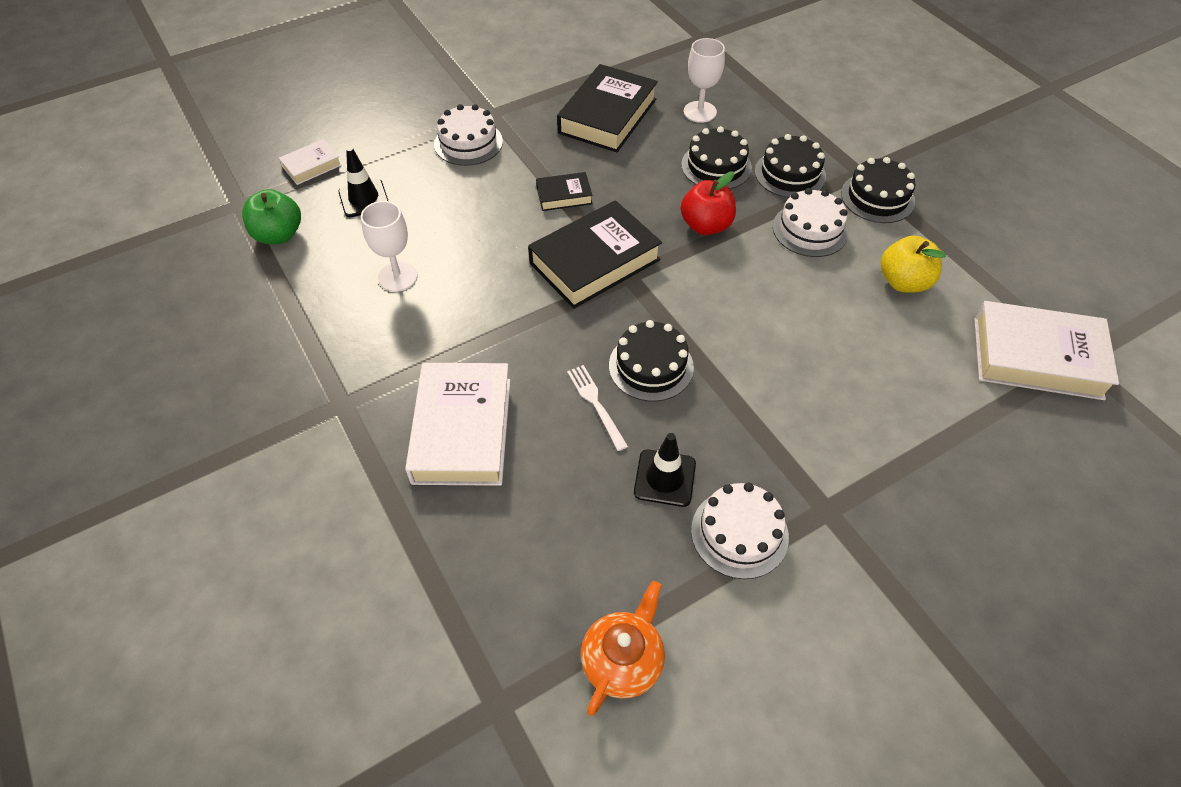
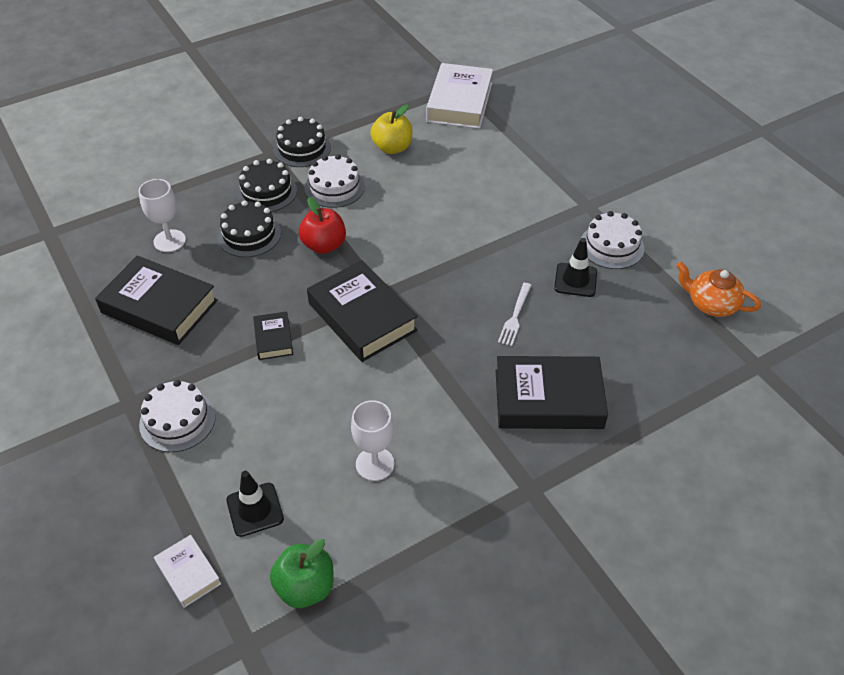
camera: 90 degrees left, 5 degrees down
(462, 430) = (548, 399): white book -> black book
(596, 404) = (515, 316): white fork -> white fork turned 45 degrees counterclockwise
(651, 366) = (476, 284): black cake -> none

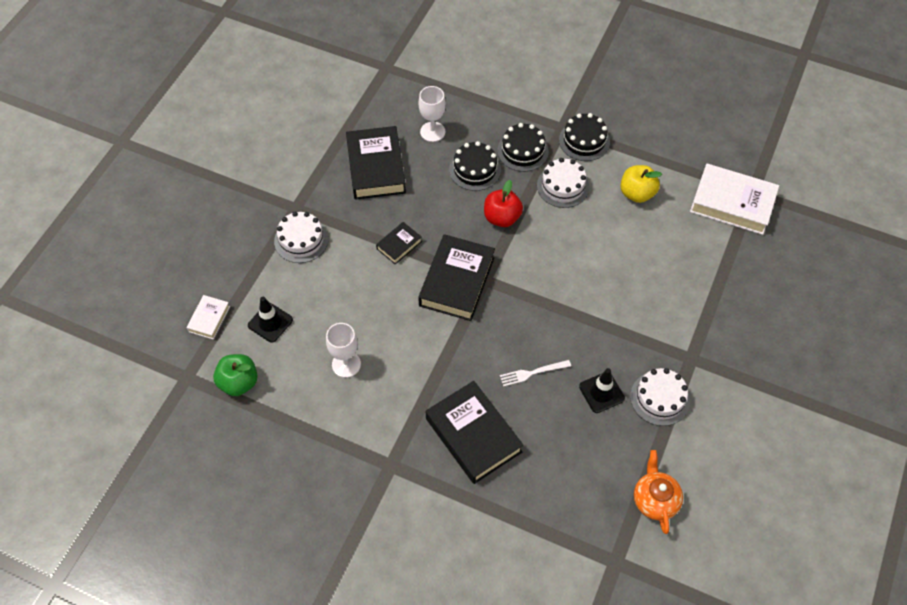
camera: 55 degrees right, 10 degrees up
(460, 102) = (732, 203): white book -> white book turned 45 degrees clockwise

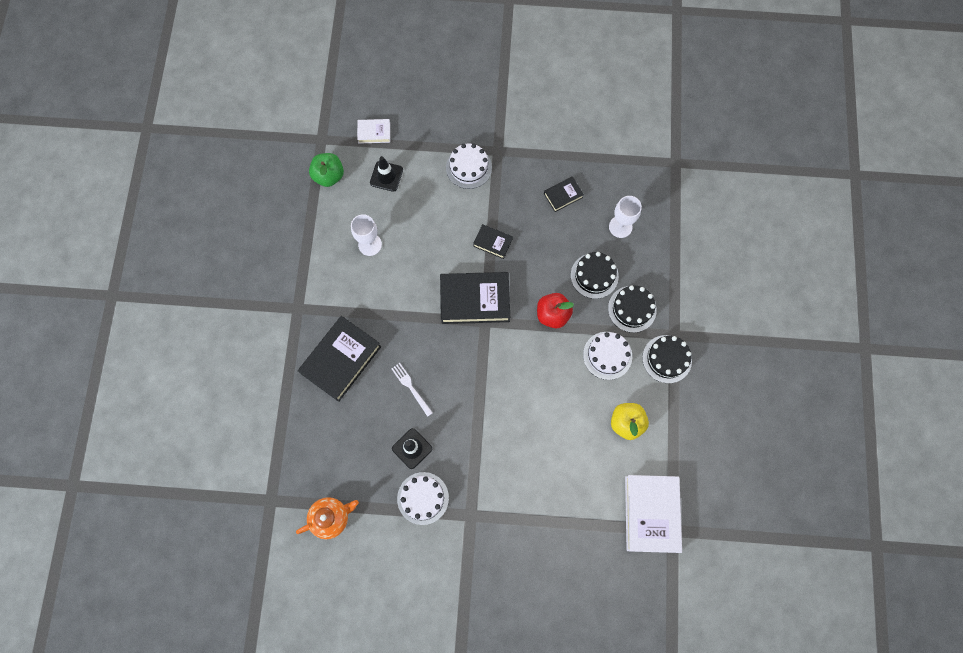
camera: 70 degrees right, 15 degrees up
(376, 167) = (563, 195): black book -> black book, size x0.50

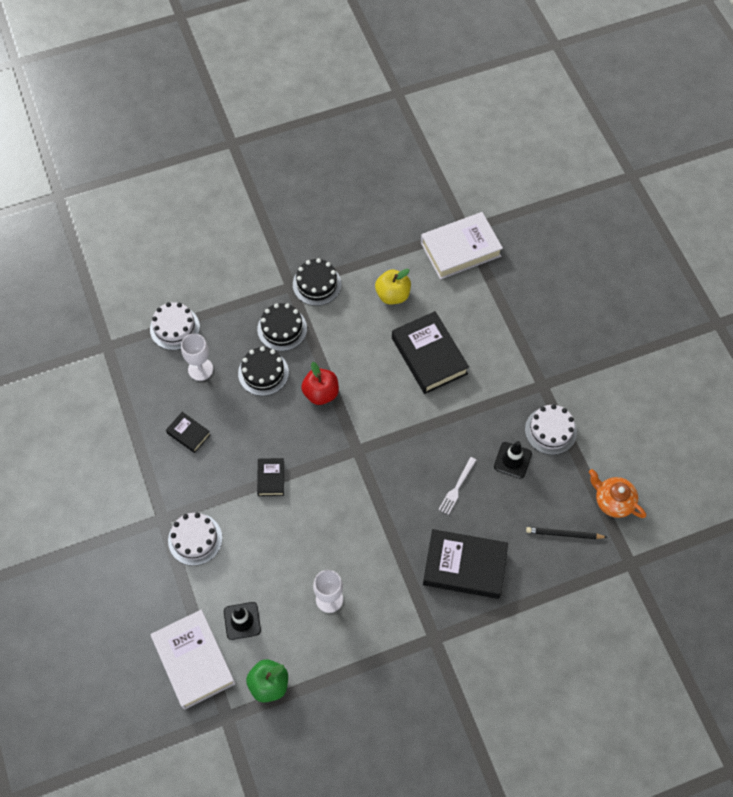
camera: 115 degrees left, 10 degrees down
(324, 457) = (564, 534): none -> black pencil
(374, 133) = (194, 661): white book -> white book, size x2.01
(475, 300) = (340, 468): black book -> black book (429, 356)
(607, 355) = (338, 332): white cake -> white cake (174, 328)

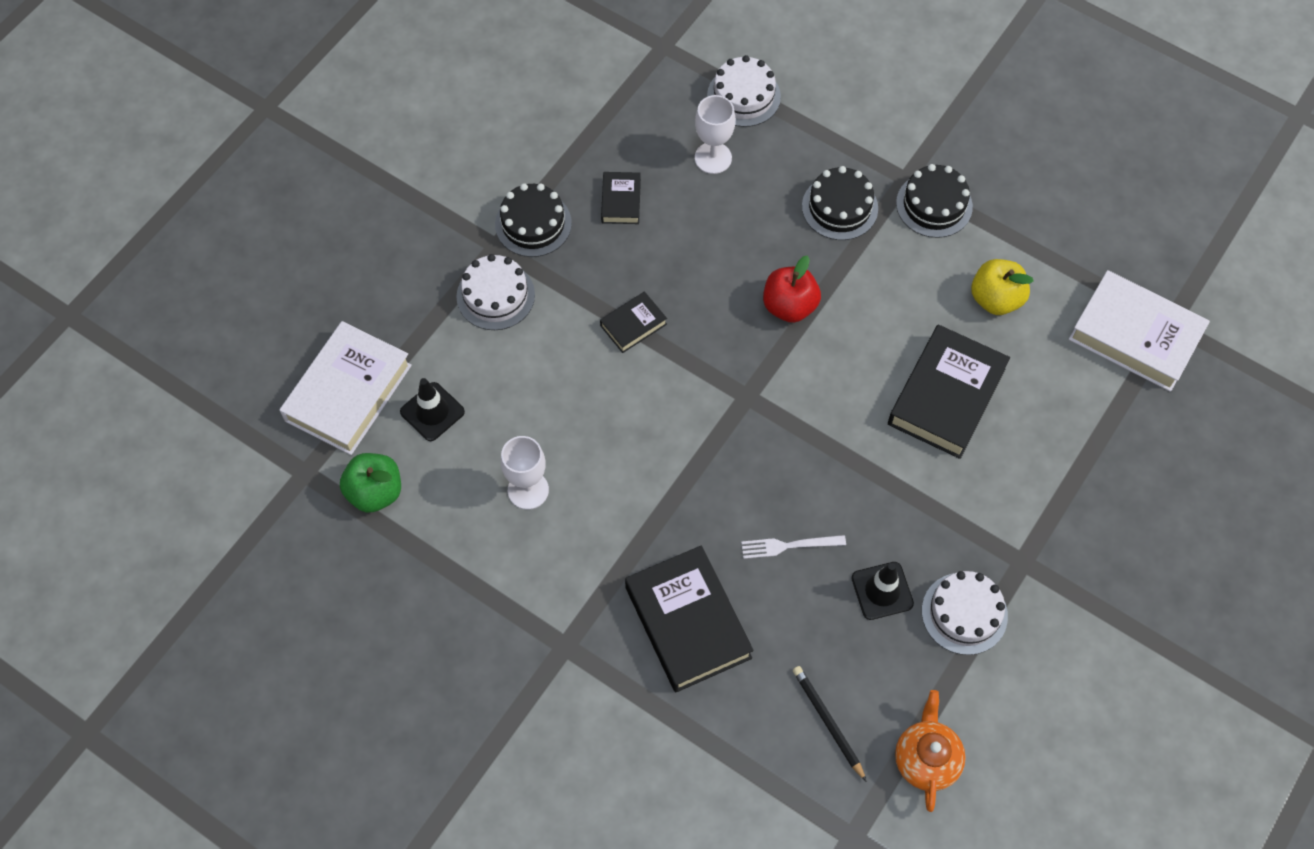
camera: 55 degrees right, 0 degrees up
(263, 373) = (764, 226): black cake -> black cake (533, 224)

